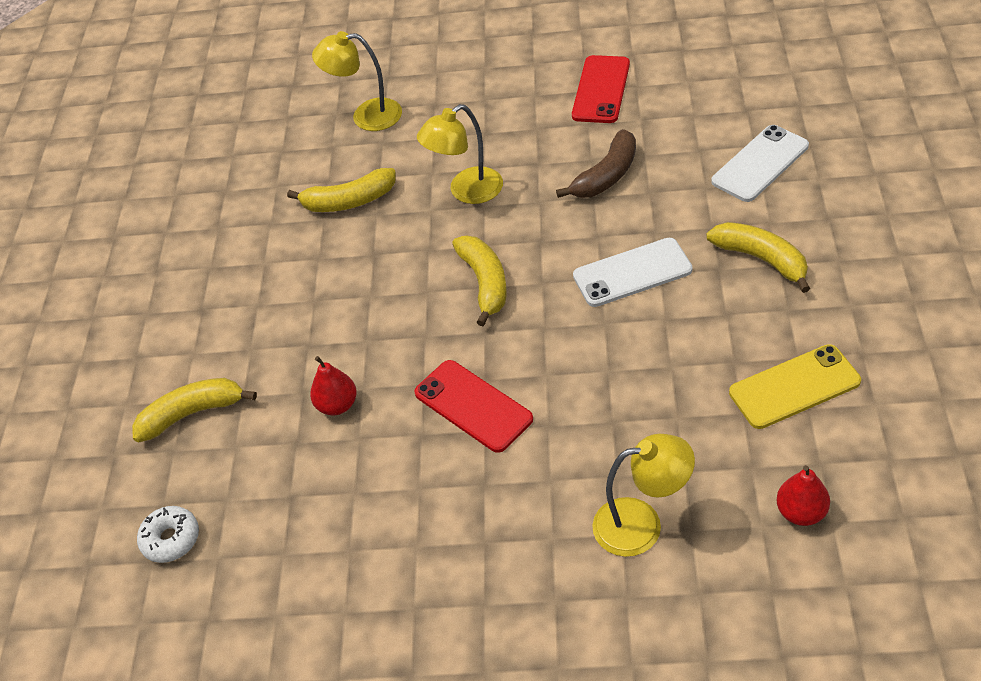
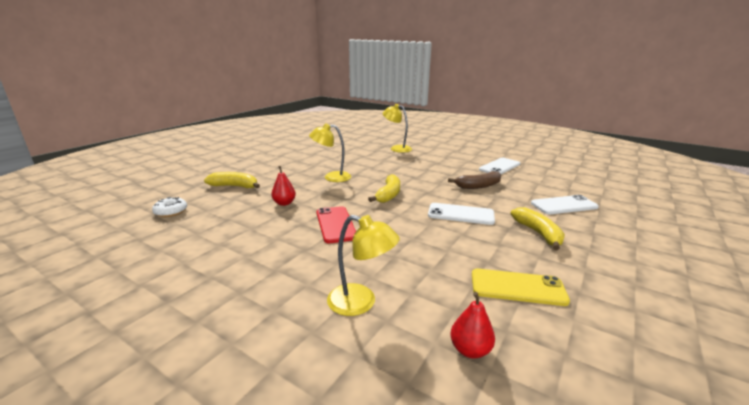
camera: 25 degrees right, 25 degrees down
(349, 201) = (364, 162): yellow banana -> none
(467, 191) = (412, 172): yellow lamp -> yellow lamp (331, 177)
(601, 90) = (499, 167): red phone -> white phone

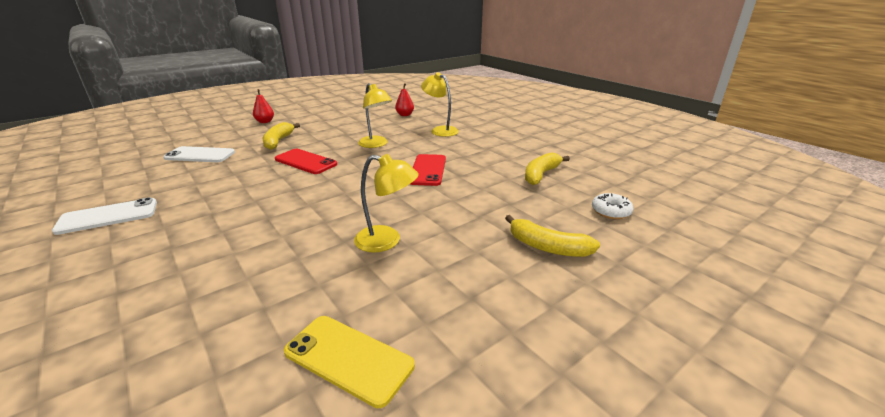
camera: 160 degrees left, 5 degrees up
(284, 203) = (473, 202): red pear -> red pear (265, 122)
(388, 195) = (342, 193): yellow banana -> yellow banana (541, 174)
(397, 148) = (136, 334): yellow lamp -> yellow lamp (376, 144)
(460, 214) = (305, 162): white phone -> red phone
(478, 186) = (221, 188): brown banana -> none
(517, 287) = (350, 124): yellow phone -> yellow phone (348, 358)

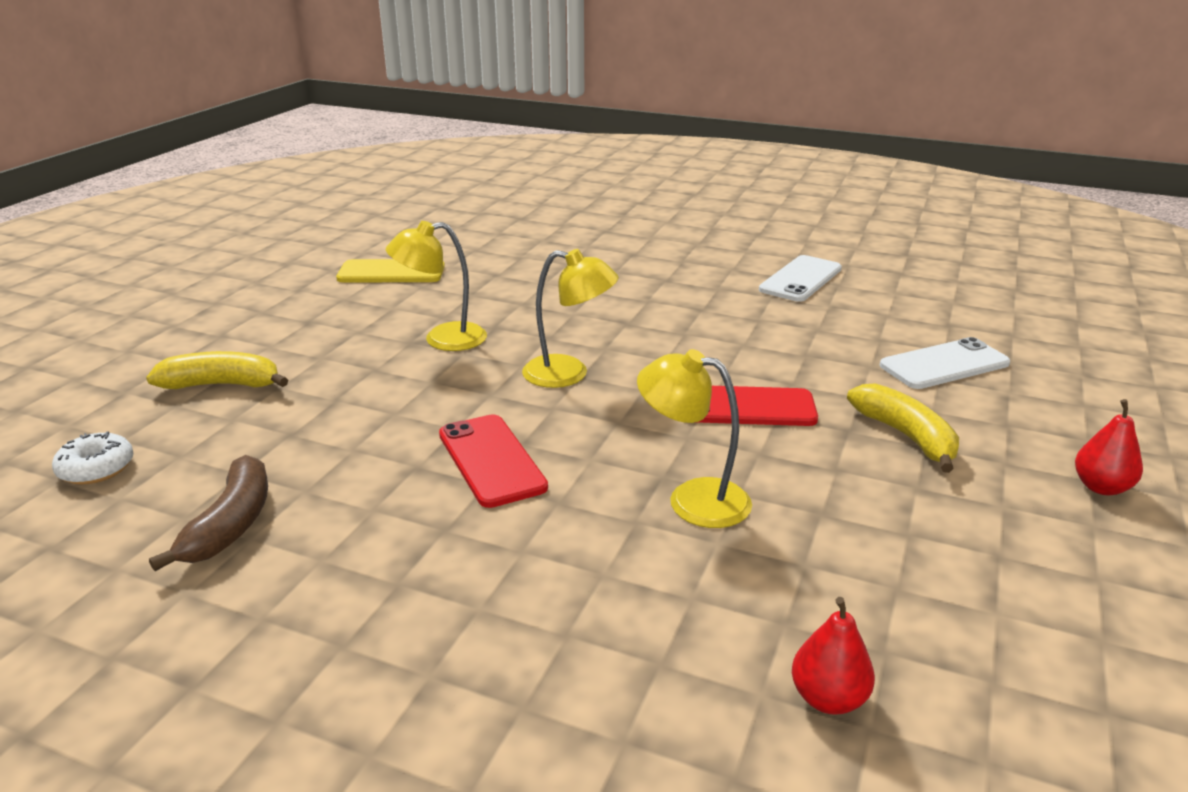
camera: 150 degrees right, 0 degrees up
(440, 130) = (600, 633): yellow lamp -> yellow lamp (569, 374)
(541, 174) = (231, 524): yellow banana -> brown banana

